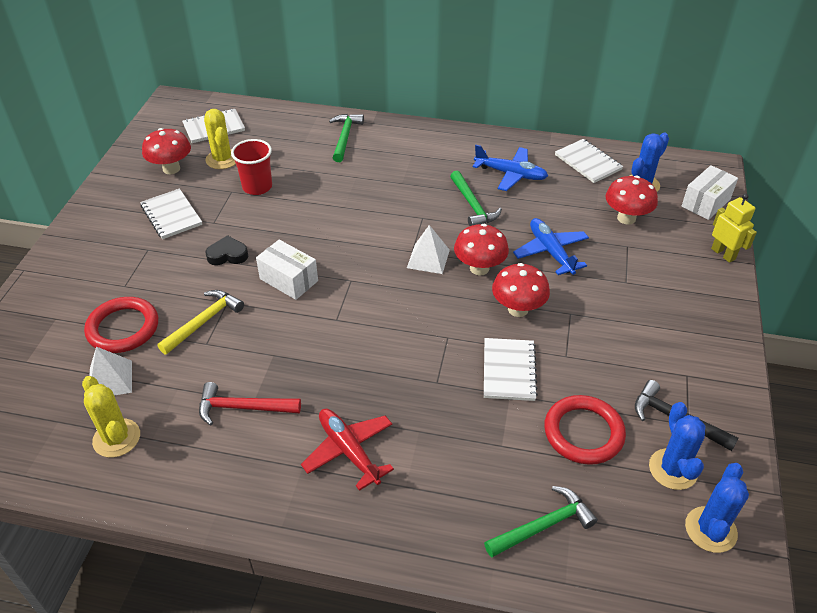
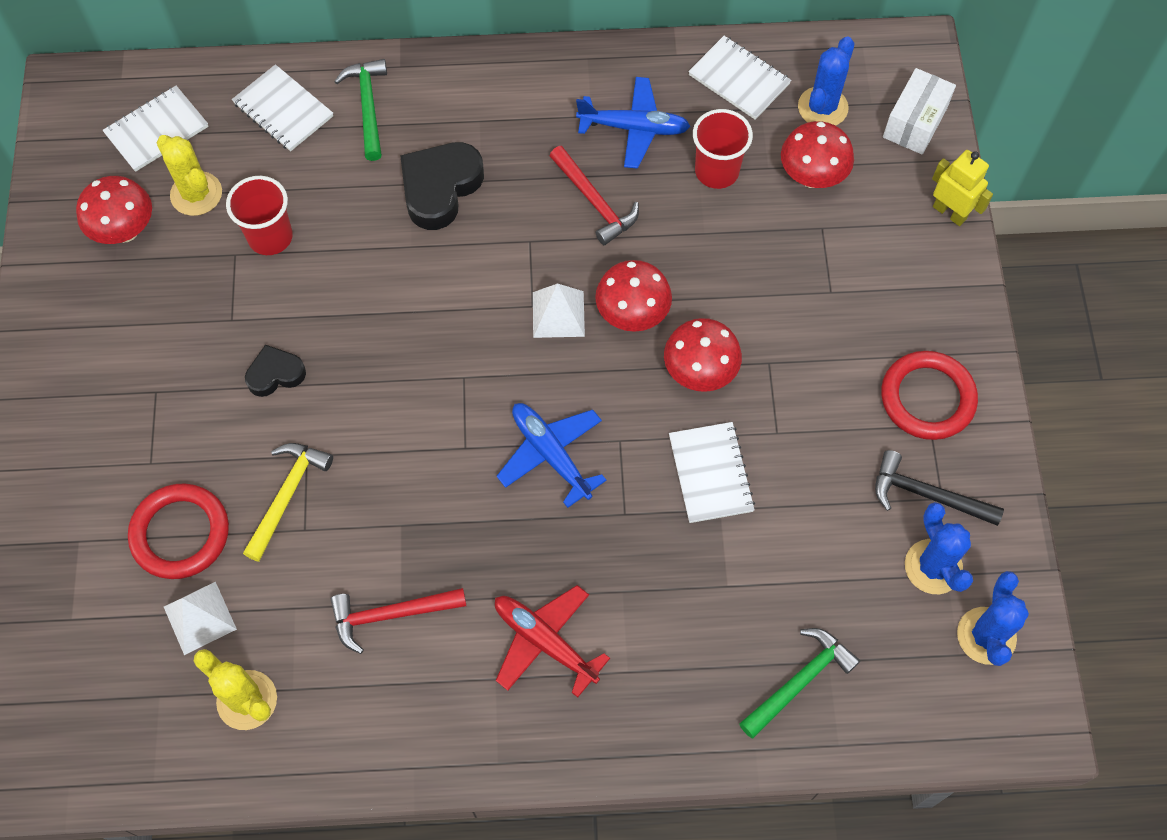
camera: 15 degrees left, 20 degrees up
(171, 215) = (163, 321): white notebook -> white notebook (283, 110)
(289, 280) = (378, 397): white box -> none
(374, 182) = (440, 188): none -> black heart
(472, 205) = (594, 202): green hammer -> red hammer
(550, 252) = (721, 262): blue plane -> blue plane (550, 454)
(560, 204) = (716, 171): none -> red cup
(583, 432) = (820, 542): red ring -> red ring (927, 398)

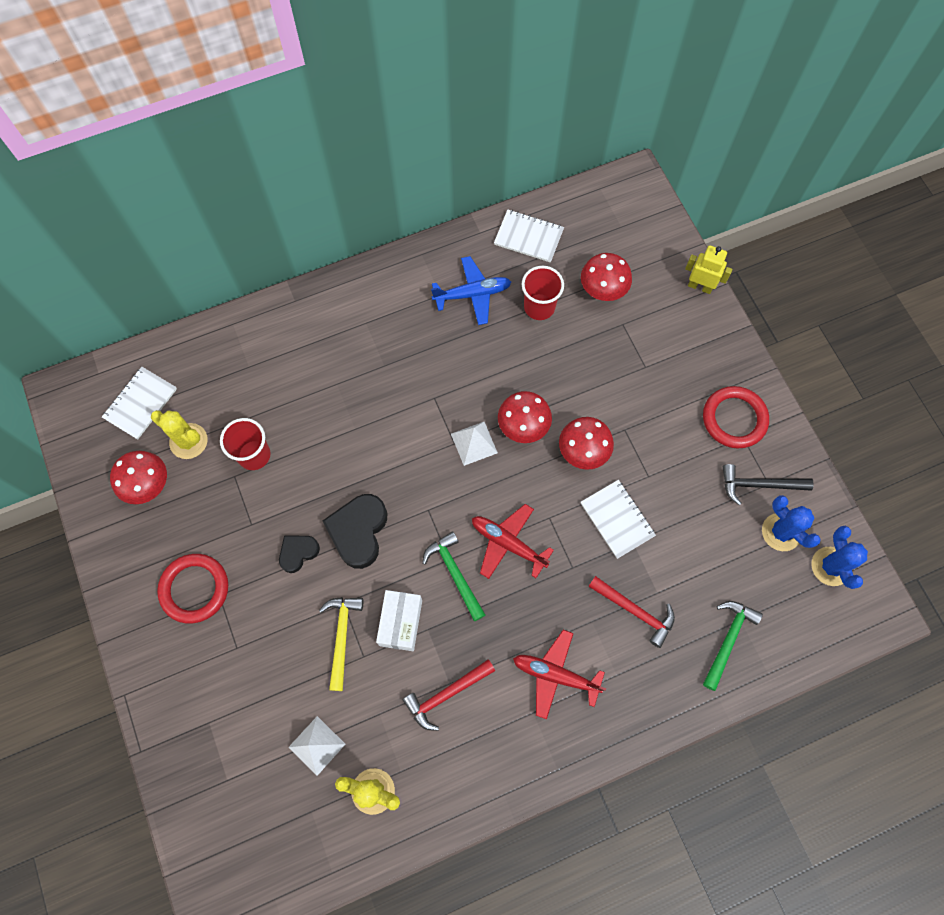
camera: 20 degrees left, 5 degrees up
(180, 533) = (278, 690): red ring -> red ring (194, 589)
(283, 110) = (225, 359): white notebook -> none
(368, 106) = (284, 337): green hammer -> green hammer (455, 573)
(440, 188) = (358, 380): black heart -> black heart (358, 531)
(550, 454) = (508, 543): blue plane -> red plane
(594, 202) = (467, 355): red hammer -> red hammer (635, 611)
(822, 107) = (591, 239): blue cactus -> none
(914, 122) = (654, 231): white box -> white box (400, 623)

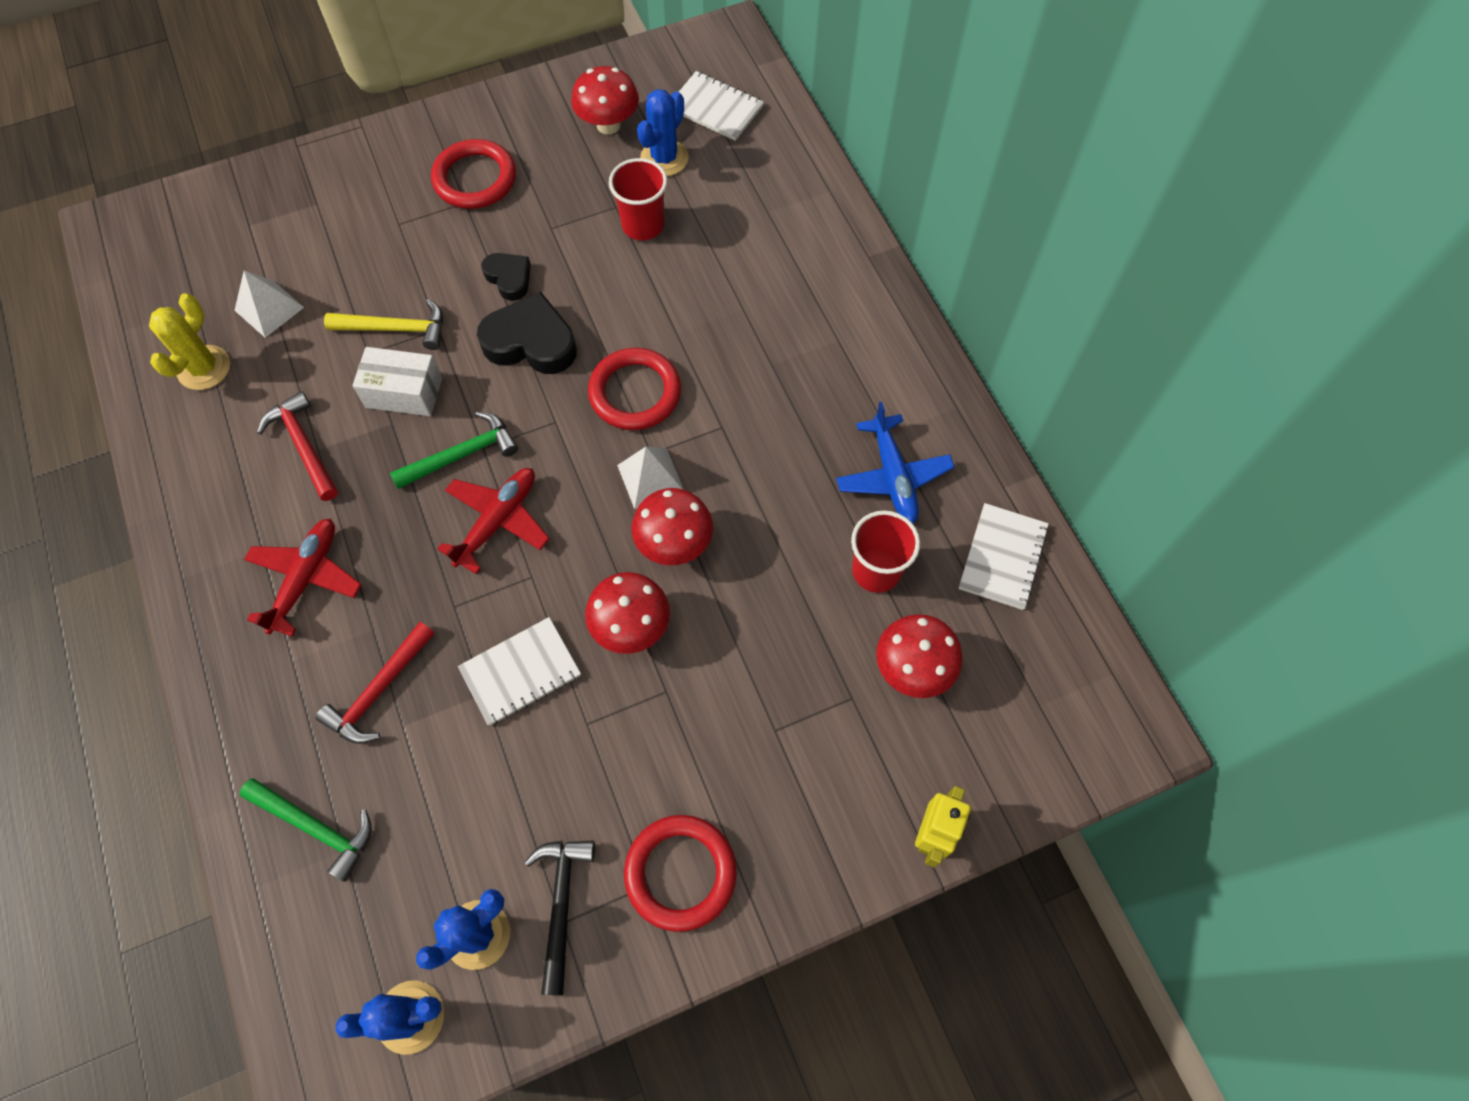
camera: 90 degrees right, 5 degrees down
(188, 441) = (664, 158): yellow cactus -> blue cactus
(405, 455) = (635, 392): none -> red ring

